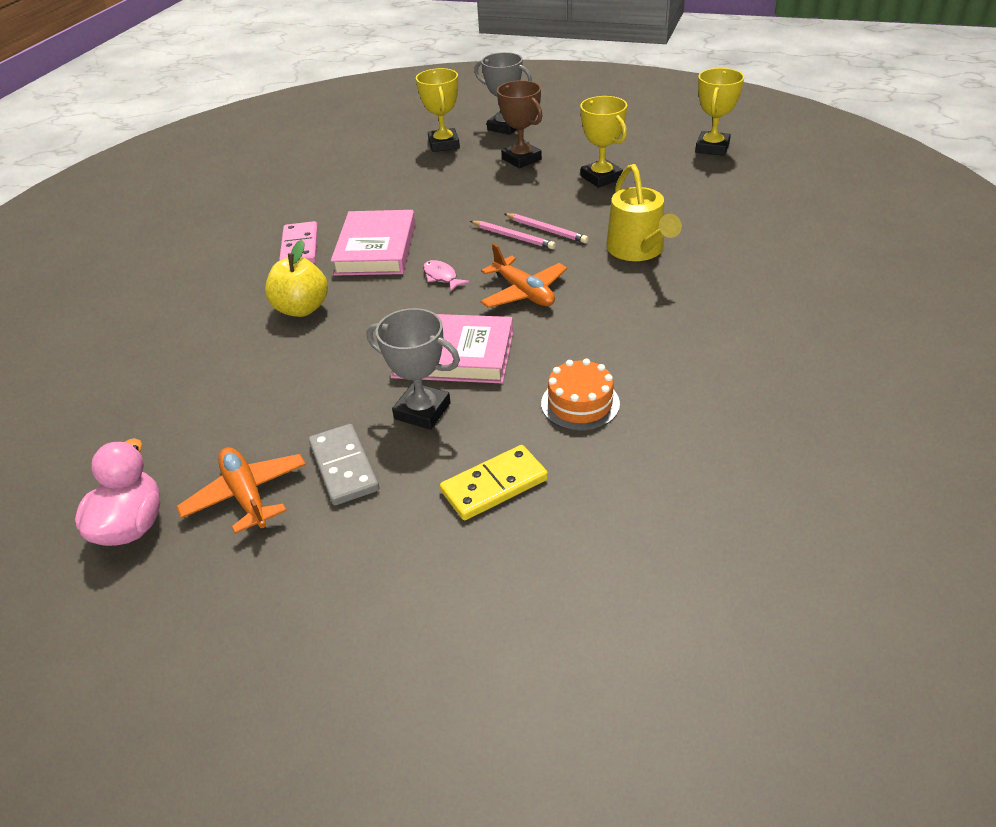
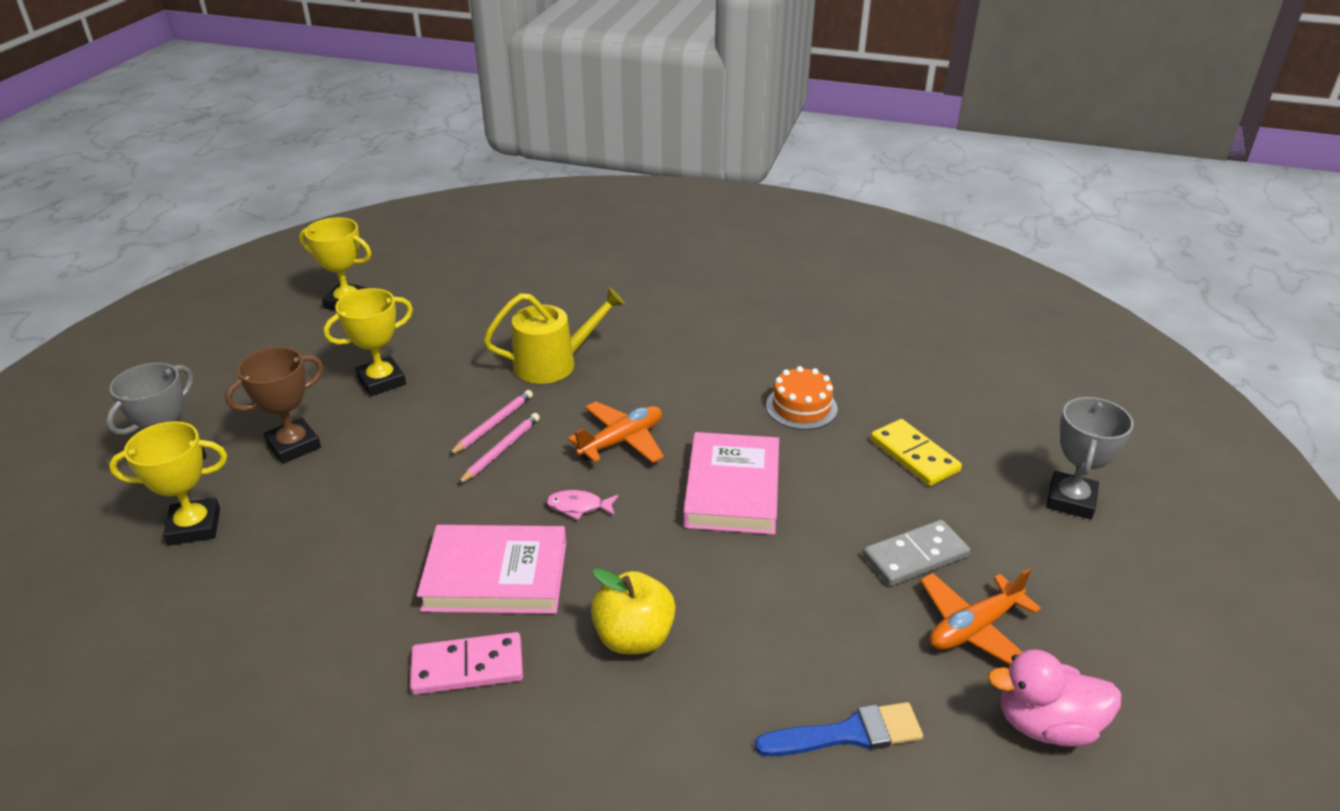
camera: 95 degrees left, 5 degrees down
(178, 407) = (848, 734): none -> blue brush
(422, 411) = (824, 506): grey trophy -> grey trophy (1070, 500)
(441, 277) = (579, 507): pink fish -> pink fish turned 45 degrees clockwise

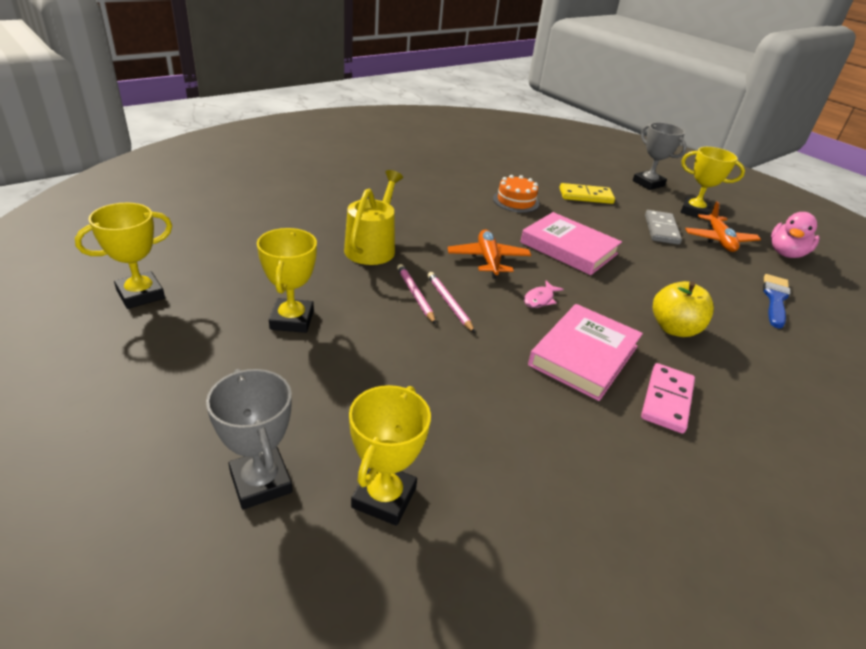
camera: 60 degrees left, 0 degrees up
(294, 445) = (326, 396): brown trophy -> none
(1043, 576) = (694, 211): none -> yellow trophy

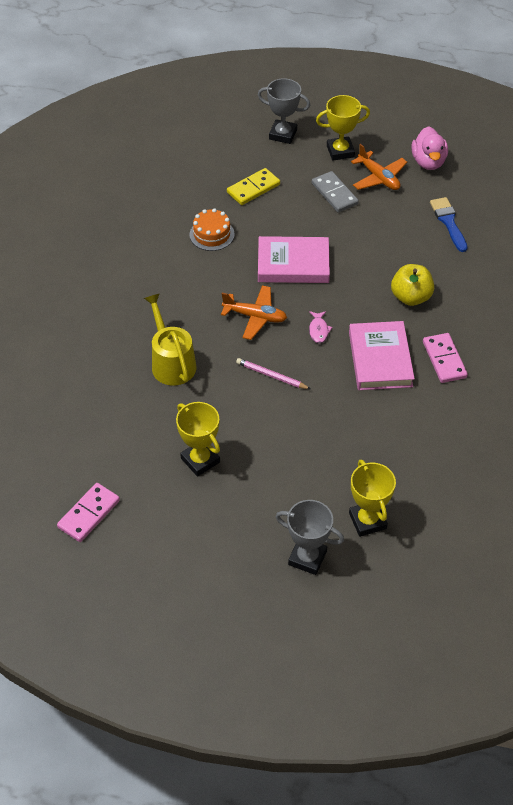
camera: 35 degrees left, 15 degrees up
(140, 294) = (89, 514): yellow trophy -> pink domino
(415, 295) = (245, 384): pink pencil -> none
(488, 260) = (255, 317): orange plane -> orange plane turned 150 degrees clockwise

